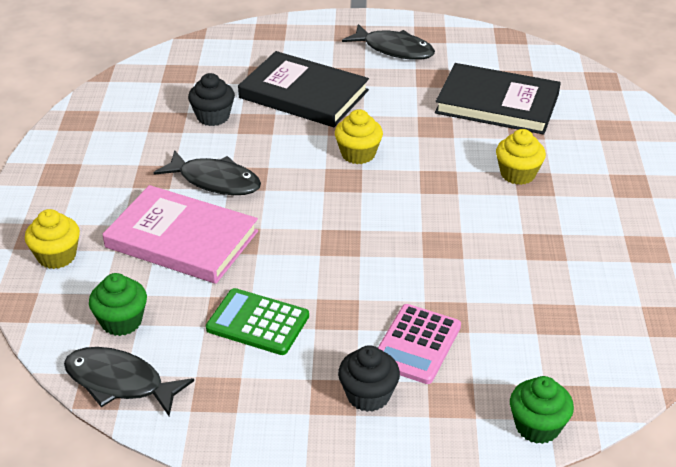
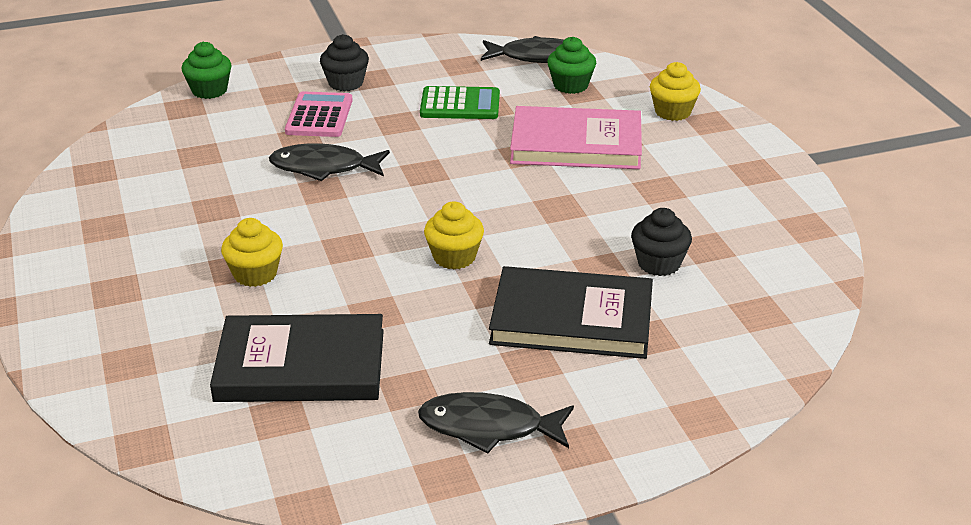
camera: 160 degrees right, 5 degrees down
(215, 181) = (590, 197): black fish -> black fish (324, 168)

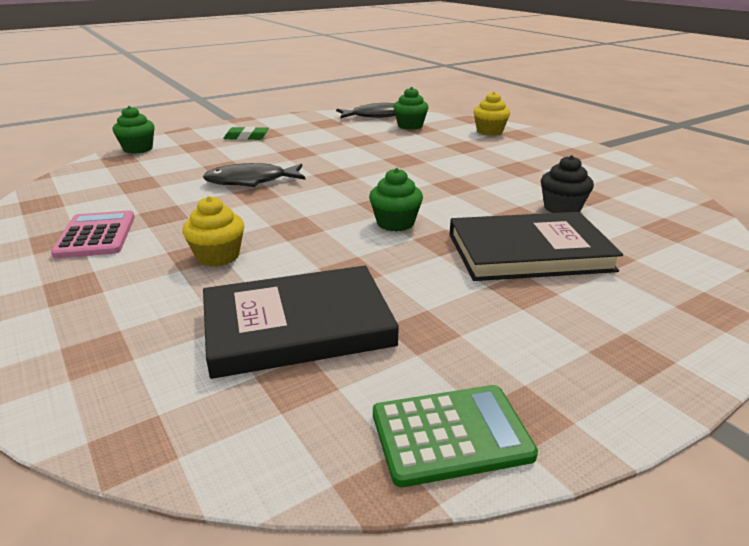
camera: 15 degrees left, 5 degrees down
(319, 116) = (234, 154): pink calculator -> pink calculator (96, 235)
(346, 83) = (246, 137): black cupcake -> green eraser
(454, 257) = (395, 223): yellow cupcake -> green cupcake
(460, 105) = (339, 140): green calculator -> green calculator (451, 435)
(489, 427) = (530, 353): black fish -> none
(576, 144) = (438, 151): pink book -> none

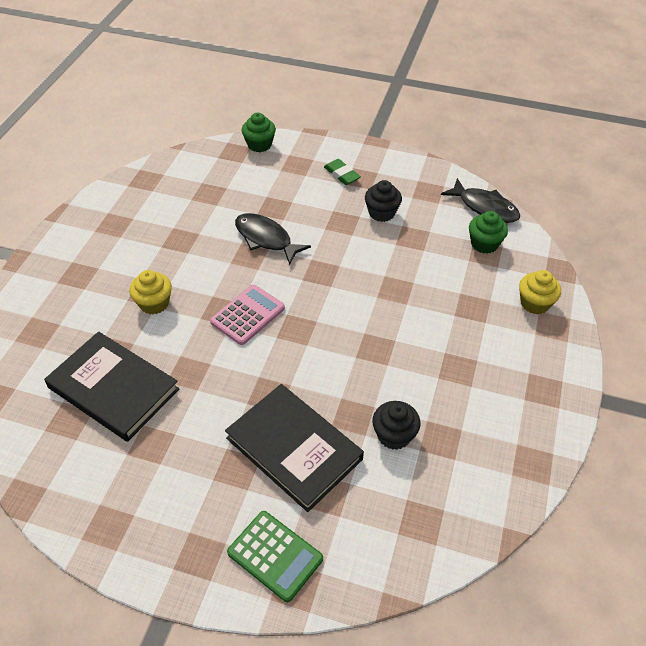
camera: 50 degrees right, 20 degrees up
(96, 235) = (132, 236): pink calculator -> pink calculator (248, 315)
(316, 139) = (381, 213): none -> black cupcake
(395, 223) = (272, 354): green cupcake -> none
(451, 435) = (71, 503): green calculator -> green calculator (275, 556)

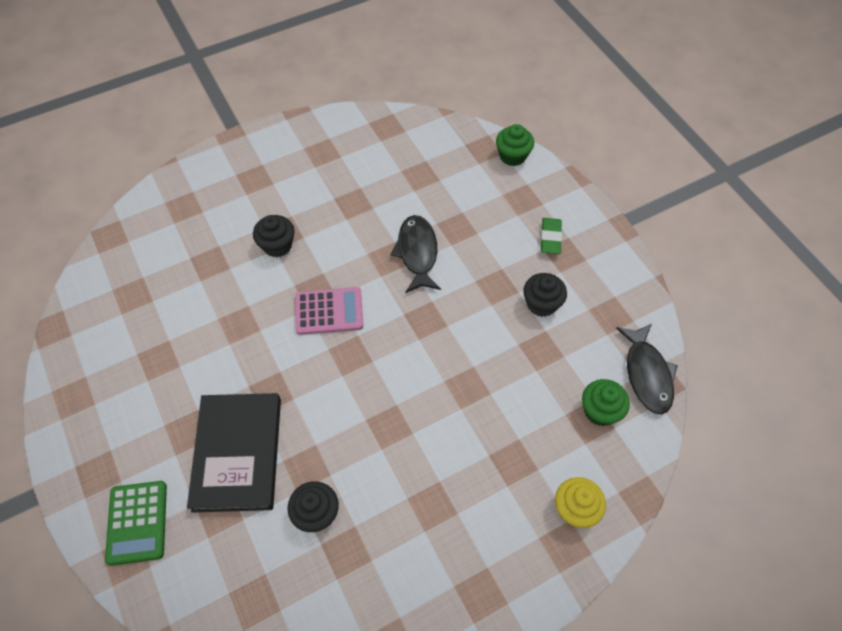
camera: 45 degrees right, 10 degrees up
(113, 388) = (181, 294): black book -> none
(154, 303) = (277, 245): yellow cupcake -> black cupcake

